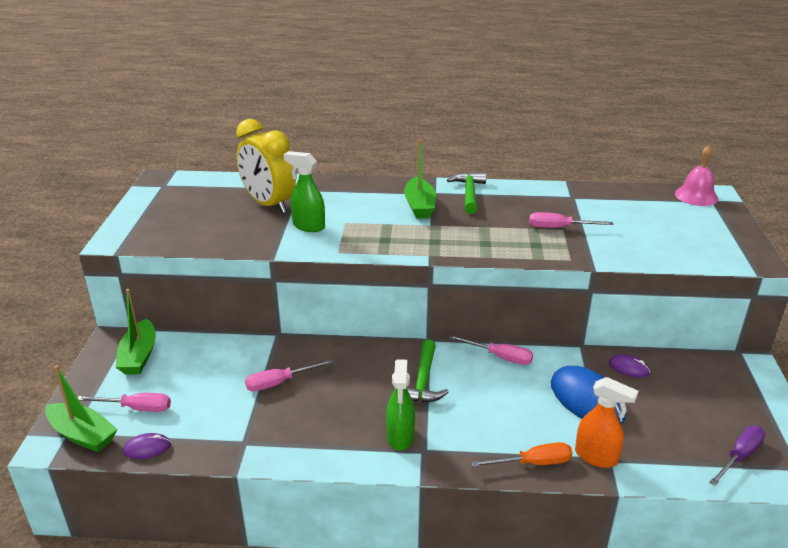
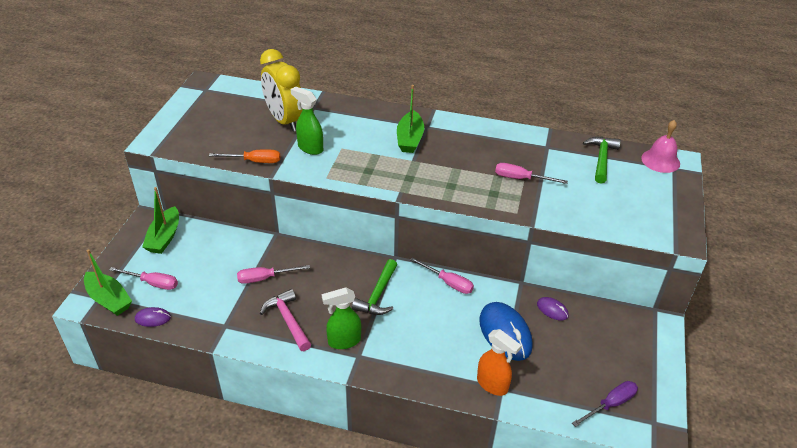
camera: 10 degrees right, 10 degrees up
(323, 424) = (288, 320): none -> pink hammer
(400, 437) = (344, 341): green spray bottle -> green spray bottle turned 60 degrees clockwise
(469, 193) = (457, 131): green hammer -> green hammer (601, 159)
(533, 463) = (440, 381): orange screwdriver -> orange screwdriver (254, 161)

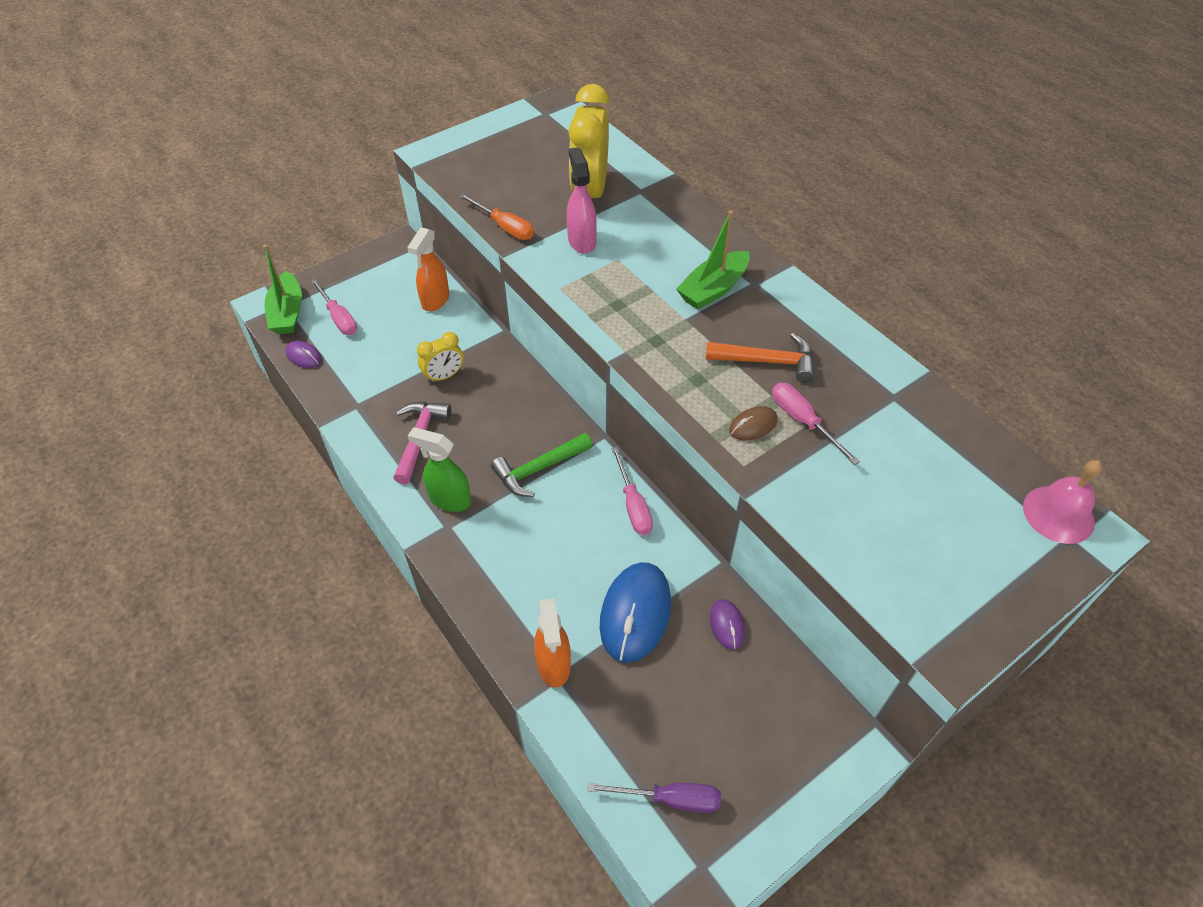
camera: 40 degrees right, 10 degrees up
(164, 237) = (396, 273): green boat -> none
(210, 239) = (435, 300): none -> orange spray bottle
(265, 278) = (444, 376): pink screwdriver -> yellow clock
(310, 148) = (581, 241): green spray bottle -> pink spray bottle
(474, 160) = (767, 361): none -> orange hammer
(501, 192) = (753, 425): none -> brown mouse
(601, 159) = (959, 459): green hammer -> none

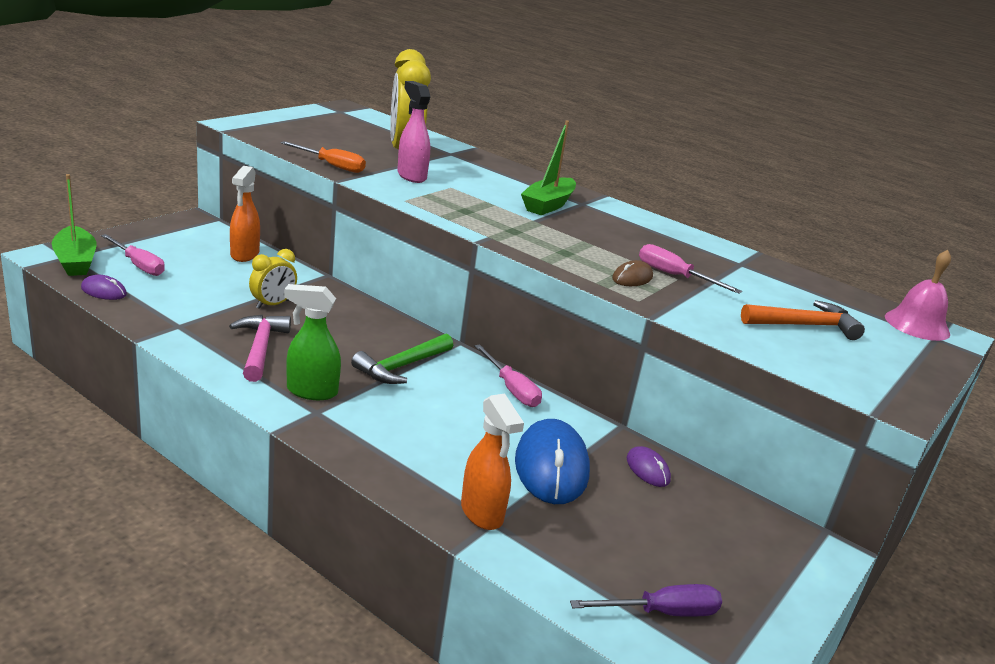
camera: 20 degrees left, 25 degrees down
(767, 361) = (621, 244): orange hammer -> orange hammer (804, 325)

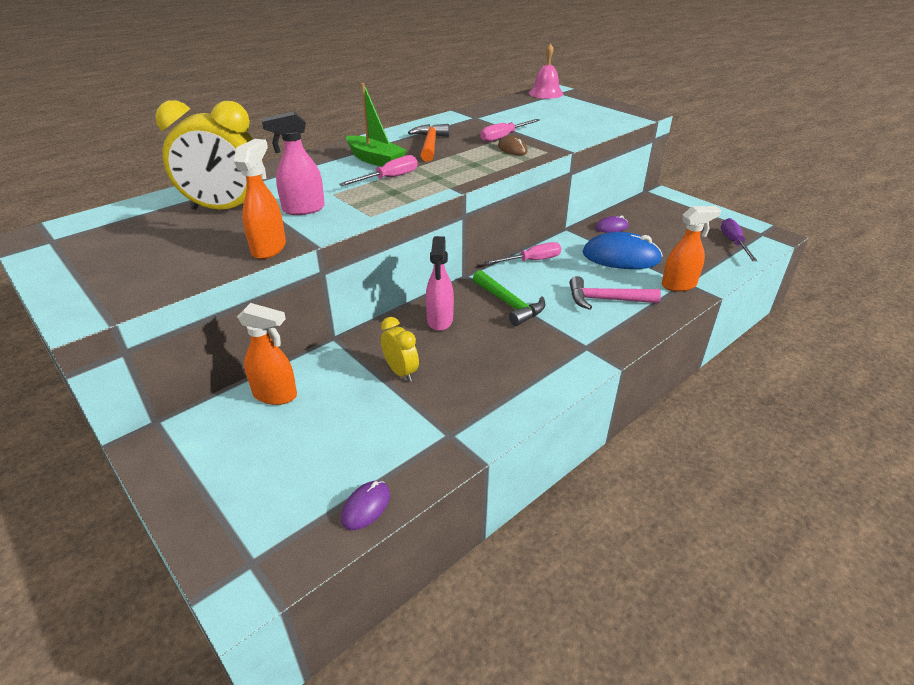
camera: 75 degrees left, 10 degrees up
(75, 261) = (270, 550): green boat -> none
(138, 265) = (292, 483): pink screwdriver -> pink screwdriver (389, 178)
(260, 348) = (489, 378): pink hammer -> pink hammer (606, 300)
(311, 391) = (557, 349): green spray bottle -> none
(332, 166) = (269, 248): orange screwdriver -> orange spray bottle
(362, 325) = (440, 320): none -> pink spray bottle
(804, 325) = (561, 116): orange hammer -> orange hammer (430, 145)

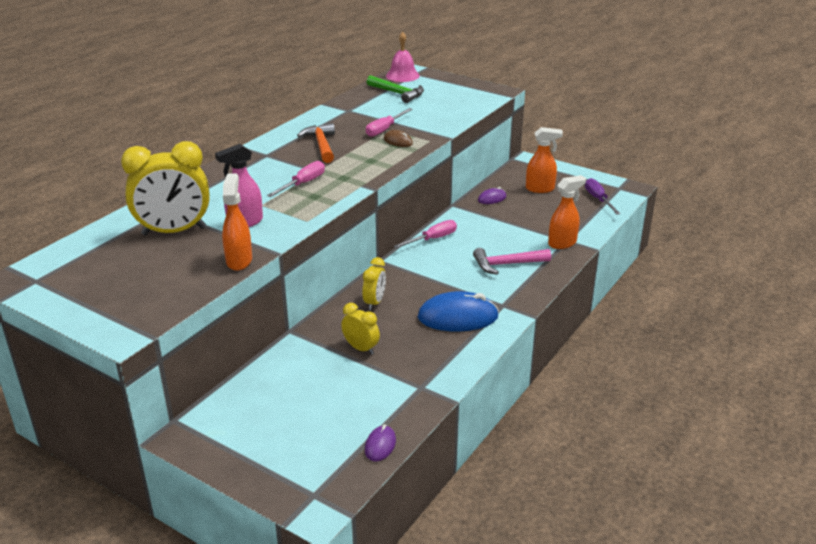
camera: 15 degrees left, 5 degrees down
(275, 395) = (264, 383): orange spray bottle -> orange spray bottle (540, 189)
(375, 160) = (280, 166): green boat -> none
(440, 320) = (374, 302): pink spray bottle -> yellow clock
(509, 304) = (428, 280): green hammer -> green hammer (397, 93)
(621, 257) = (508, 225): blue mouse -> blue mouse (457, 317)

